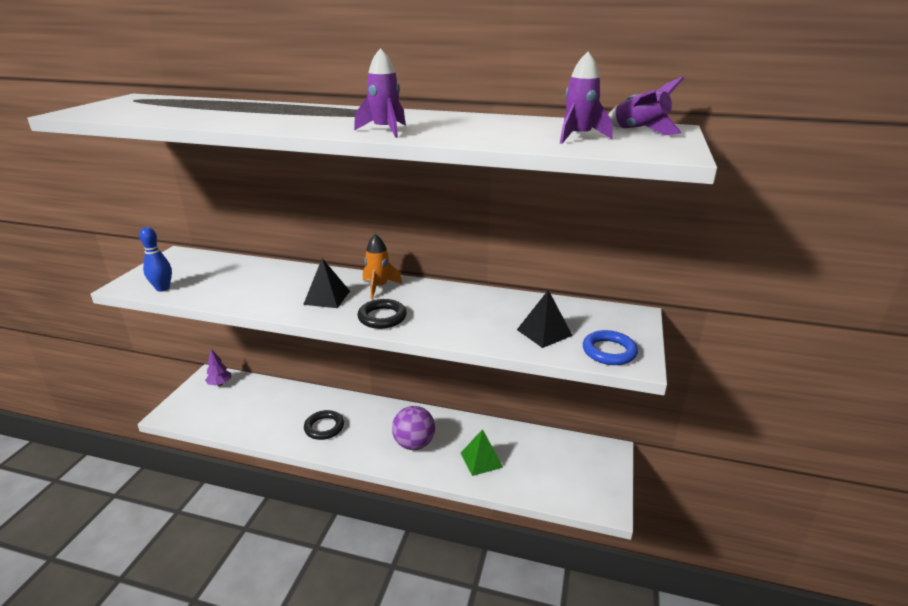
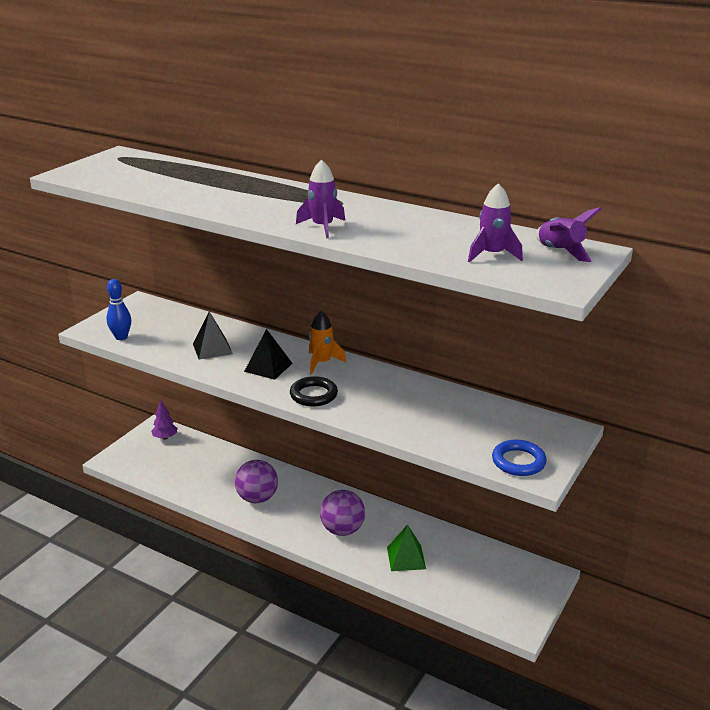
camera: 15 degrees right, 0 degrees up
(324, 427) = (257, 498): black ring -> purple ball
(544, 332) = (464, 433): black pyramid -> black pyramid (212, 348)

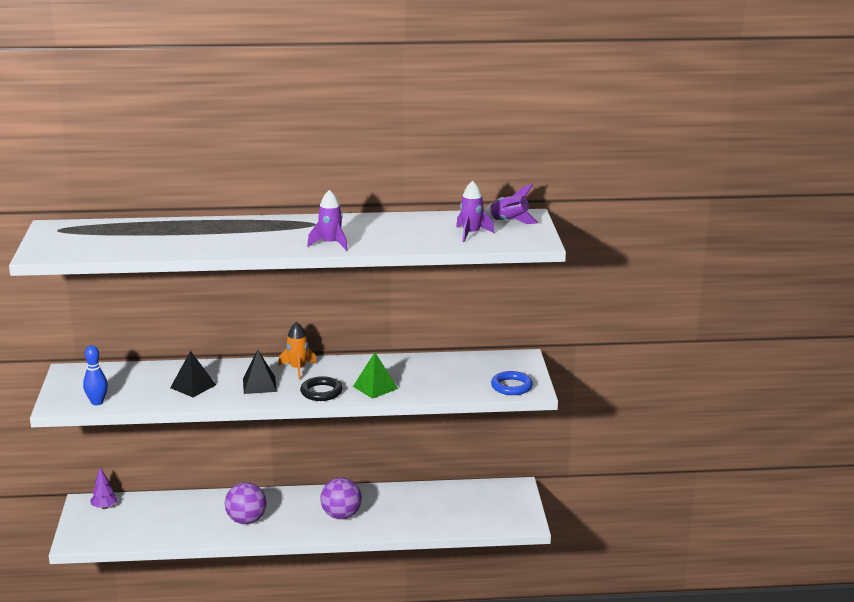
camera: 35 degrees left, 5 degrees down
(406, 558) = (408, 514): green pyramid -> green pyramid (375, 387)

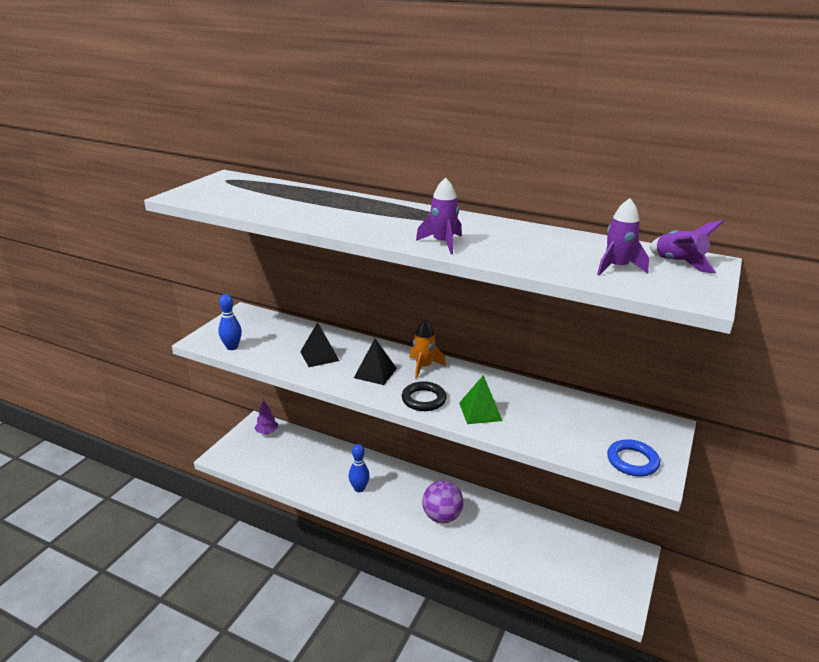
camera: 30 degrees right, 5 degrees up
(246, 520) = (359, 488): purple ball -> blue bowling pin

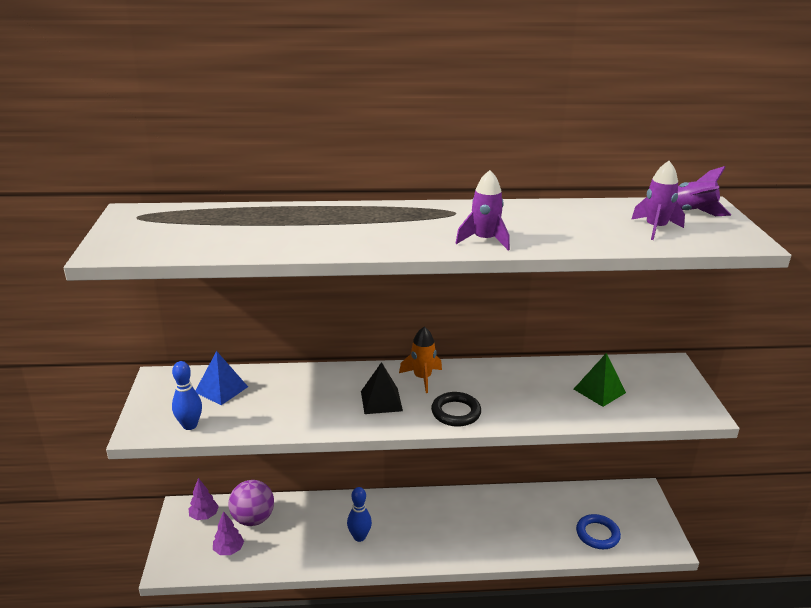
camera: 30 degrees left, 0 degrees up
(264, 461) = (229, 550): none -> purple tree
(274, 331) = (221, 389): none -> blue pyramid
(319, 356) = (303, 402): black pyramid -> none
(442, 516) = (462, 531): purple ball -> purple ball (253, 519)
(480, 411) = (517, 406): green pyramid -> green pyramid (599, 391)
(632, 461) = (676, 406): blue ring -> blue ring (597, 534)

